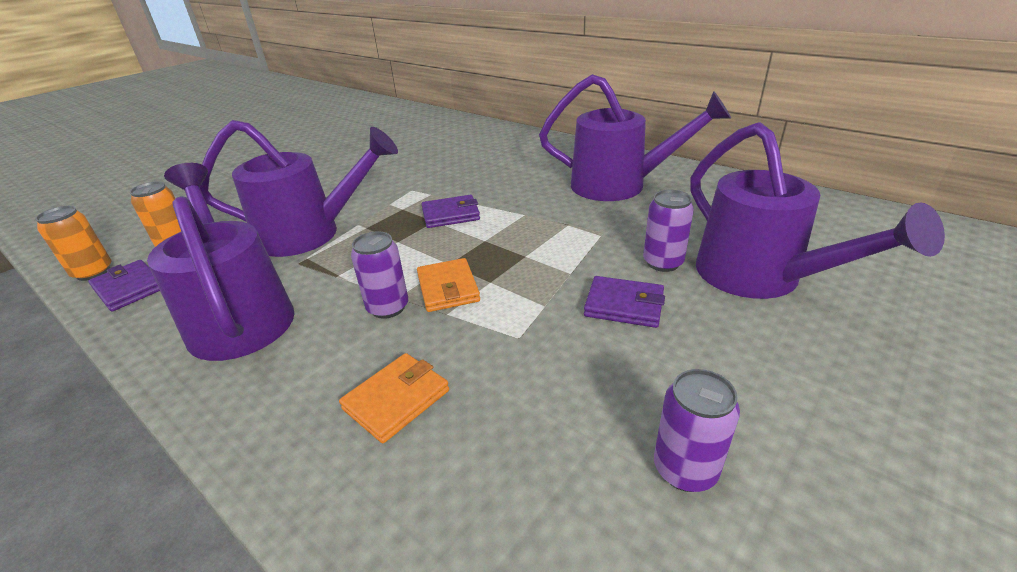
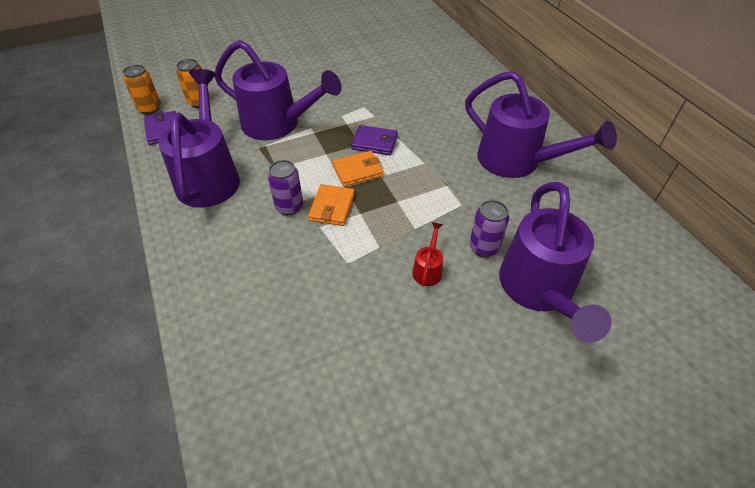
camera: 25 degrees right, 15 degrees up
(396, 400) = (258, 272): orange wallet -> orange wallet (358, 171)
(624, 305) = (428, 269): purple wallet -> red watering can
(685, 469) = (371, 385): purple can -> none

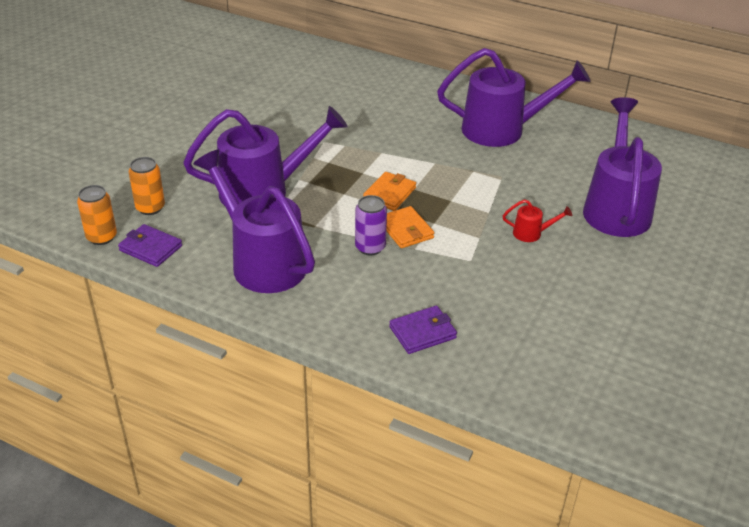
camera: 40 degrees left, 10 degrees down
(374, 142) = (374, 166): purple wallet -> purple wallet (422, 332)
(428, 269) = (532, 233): red watering can -> red watering can turned 120 degrees clockwise
(484, 247) = (551, 200): purple can -> none
(539, 290) = (616, 207): purple watering can -> purple watering can turned 135 degrees counterclockwise

